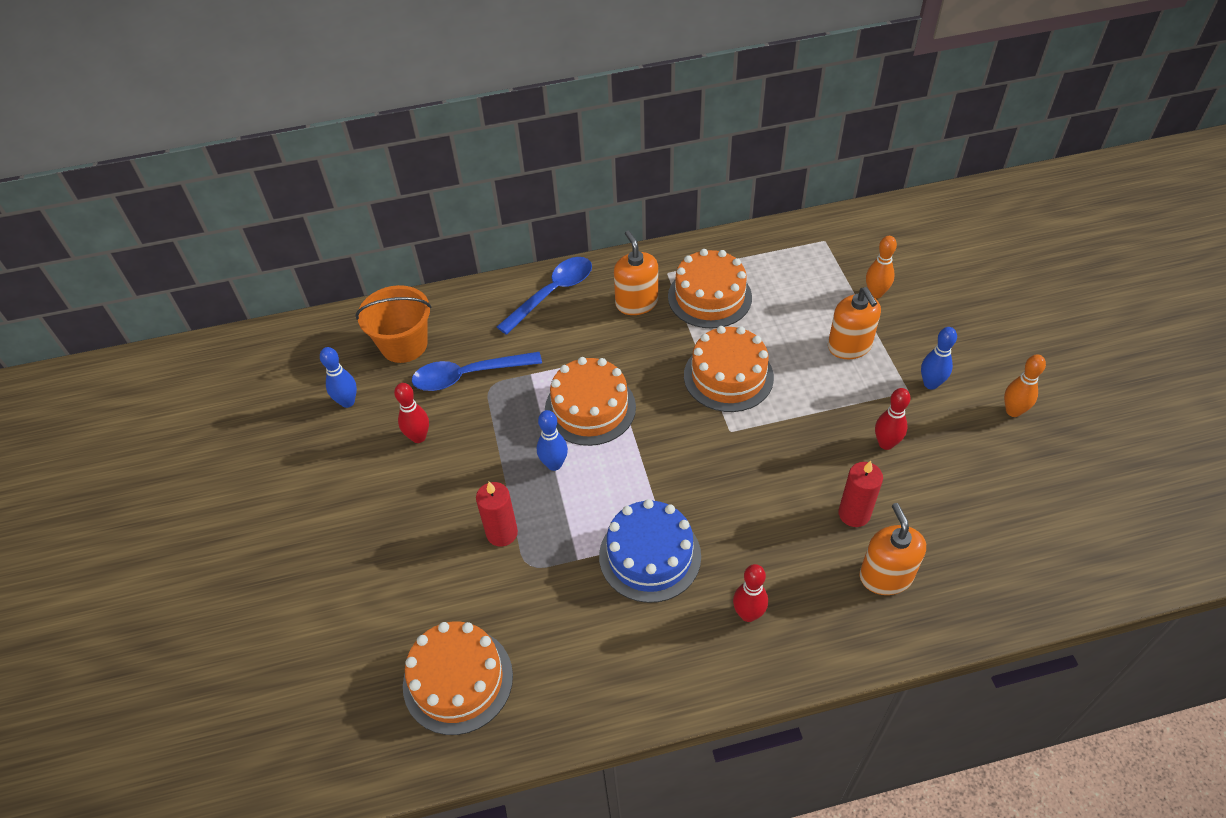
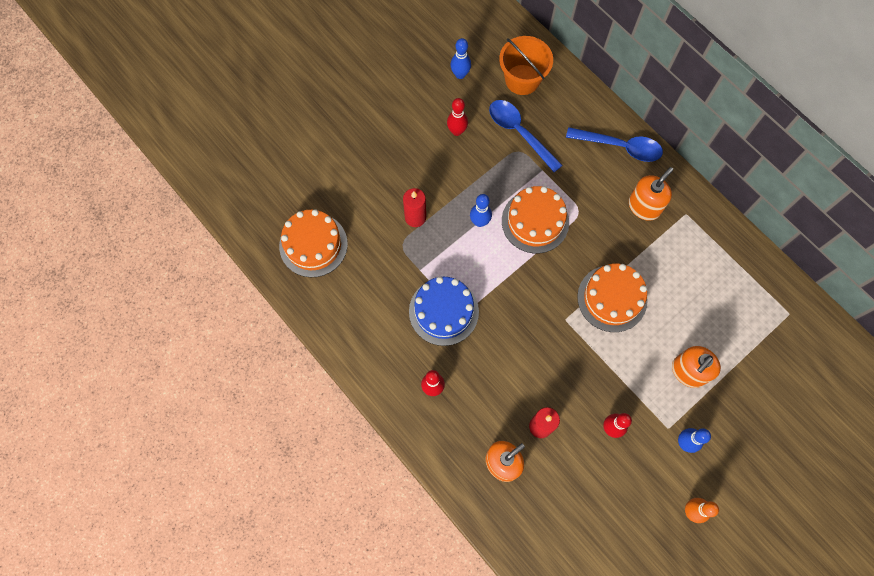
camera: 60 degrees right, 20 degrees up
(709, 297) = (679, 254): orange cake -> none
(875, 293) = (754, 372): orange bowling pin -> none

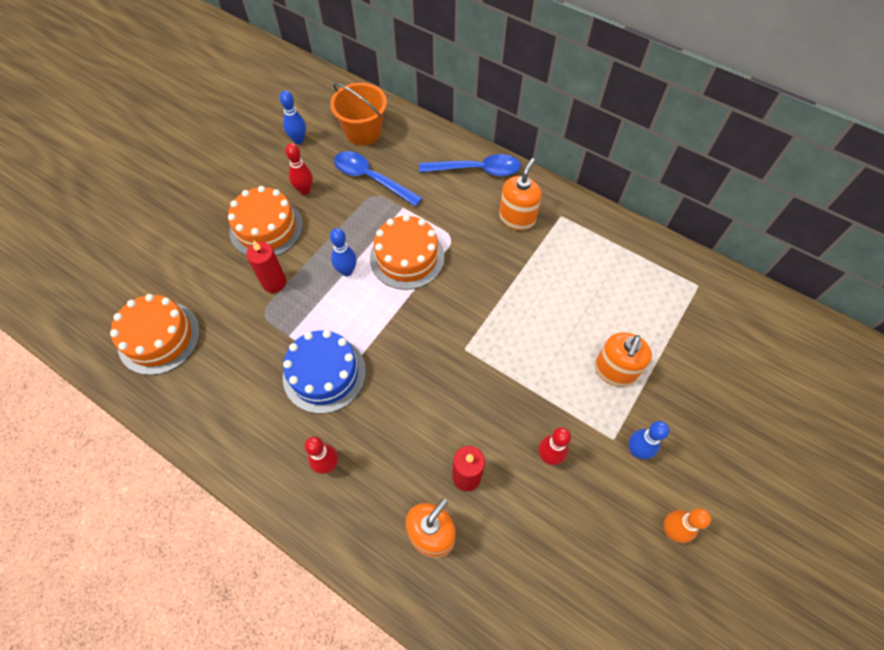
camera: 15 degrees left, 10 degrees down
(612, 298) = (509, 314): orange cake -> orange cake (266, 228)

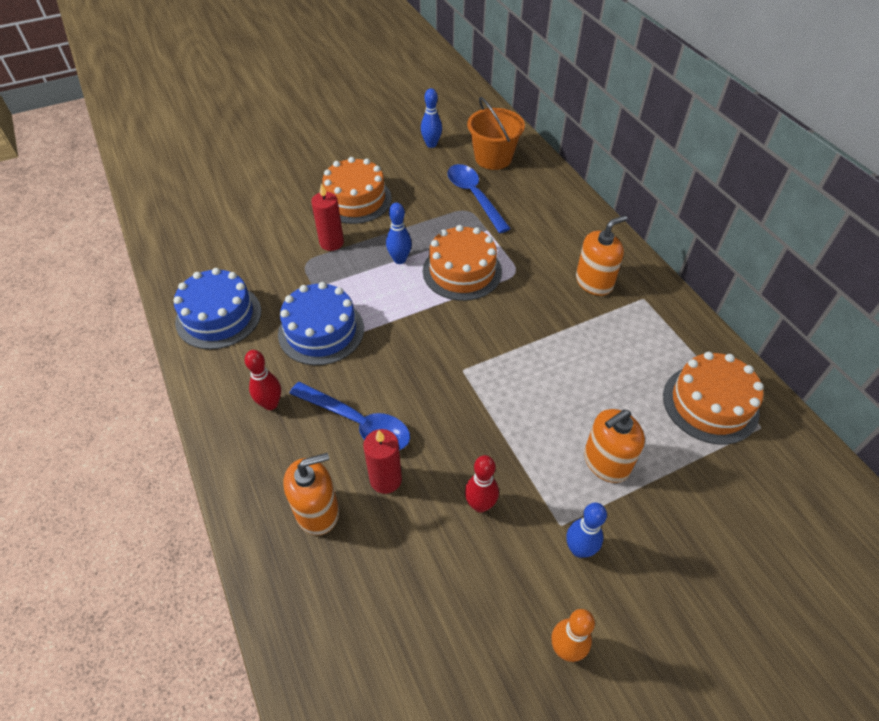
camera: 30 degrees right, 10 degrees down
(159, 338) = (212, 244): orange cake -> orange cake (710, 404)
(219, 407) = (218, 316): none -> blue cake
(305, 190) = (408, 184): red bowling pin -> none
(477, 170) = (581, 226): blue spoon -> blue spoon (358, 423)

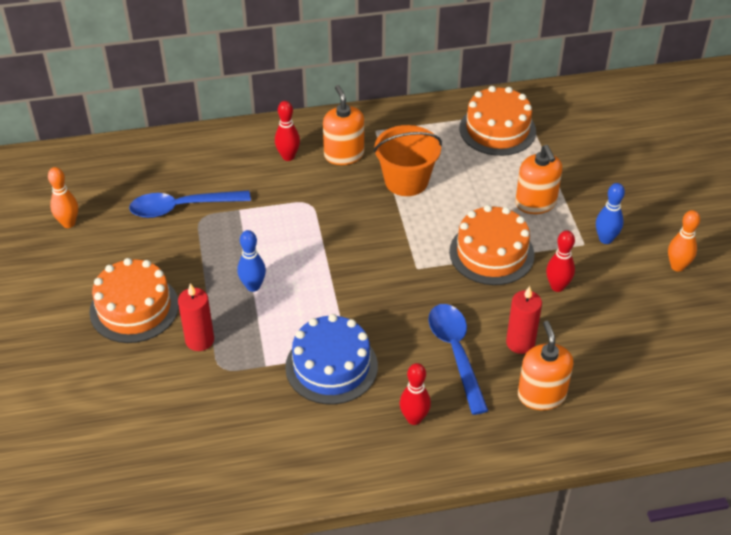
camera: 75 degrees left, 5 degrees down
(218, 316) = (275, 456): blue cake -> none
(358, 423) = (456, 353): blue spoon -> blue spoon turned 60 degrees counterclockwise
(431, 144) = (68, 223): blue bowling pin -> orange bowling pin
(462, 271) = (291, 241): orange cake -> orange cake (491, 253)
(493, 158) = (125, 178): orange bucket -> orange bucket (406, 181)
(570, 244) = (288, 156): none -> red bowling pin

